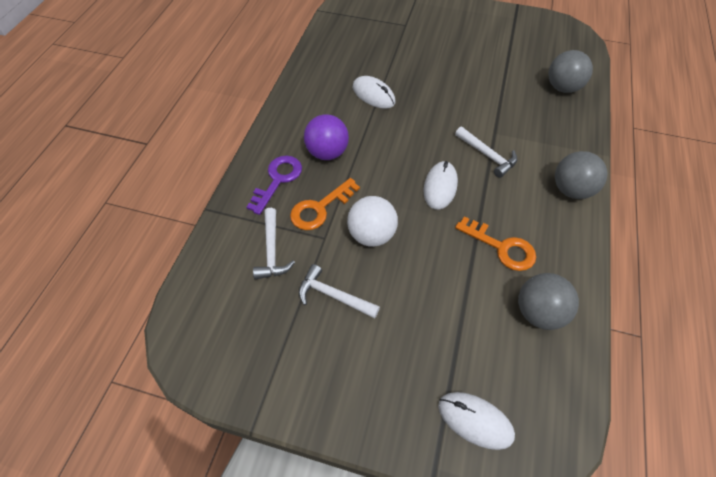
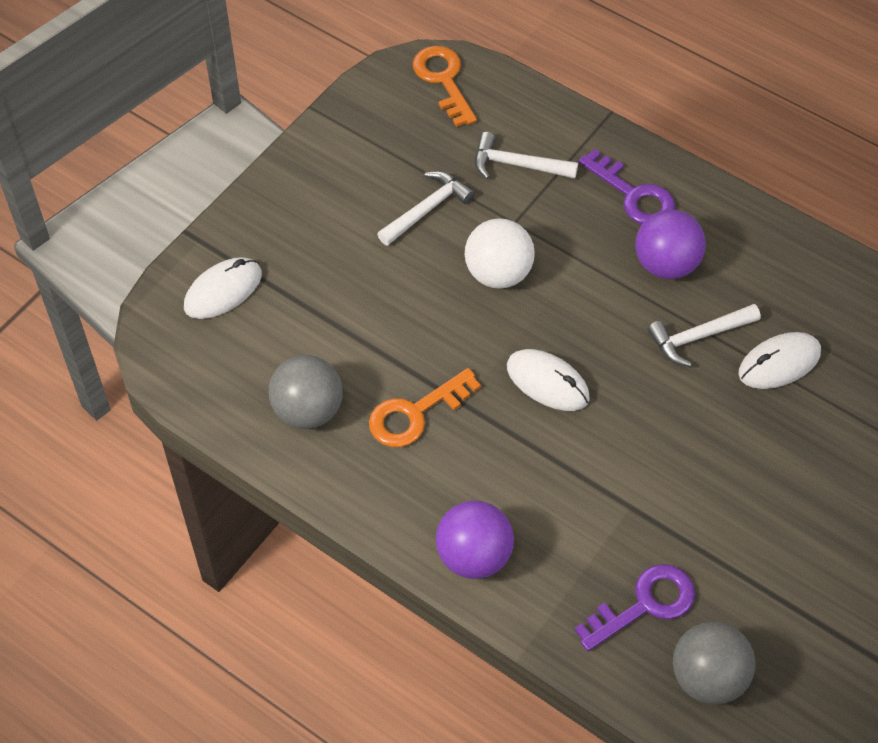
camera: 110 degrees right, 0 degrees up
(320, 208) = (565, 229): orange key -> orange key (443, 80)
(487, 155) = (585, 472): white hammer -> white hammer (698, 337)
(544, 116) = (644, 605): none -> purple key
(571, 190) = (474, 556): grey ball -> purple ball

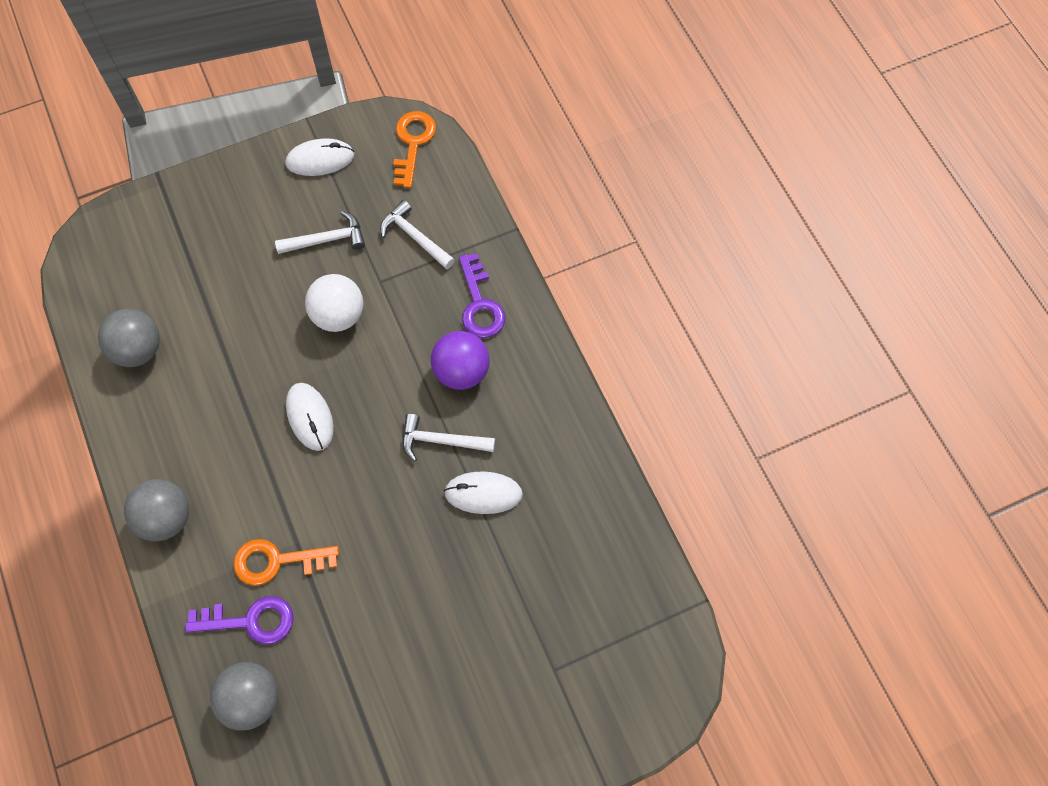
camera: 30 degrees right, 10 degrees up
(223, 291) = (148, 231): white mouse -> white mouse (320, 159)
(415, 413) = (205, 391): orange key -> orange key (277, 561)
(474, 556) = (166, 518): purple ball -> grey ball

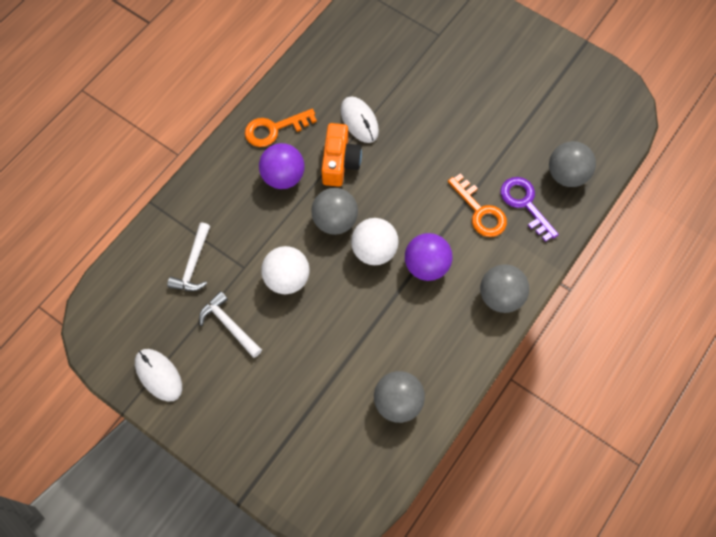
camera: 120 degrees left, 0 degrees up
(255, 461) = (426, 266): none -> purple ball
(310, 417) = (374, 251): white mouse -> white ball
(372, 396) = (335, 221): none -> grey ball
(413, 143) = (108, 314): orange key -> orange key (274, 129)
(441, 441) = (340, 162): white hammer -> orange camera
(480, 304) = (225, 192): purple key -> none

